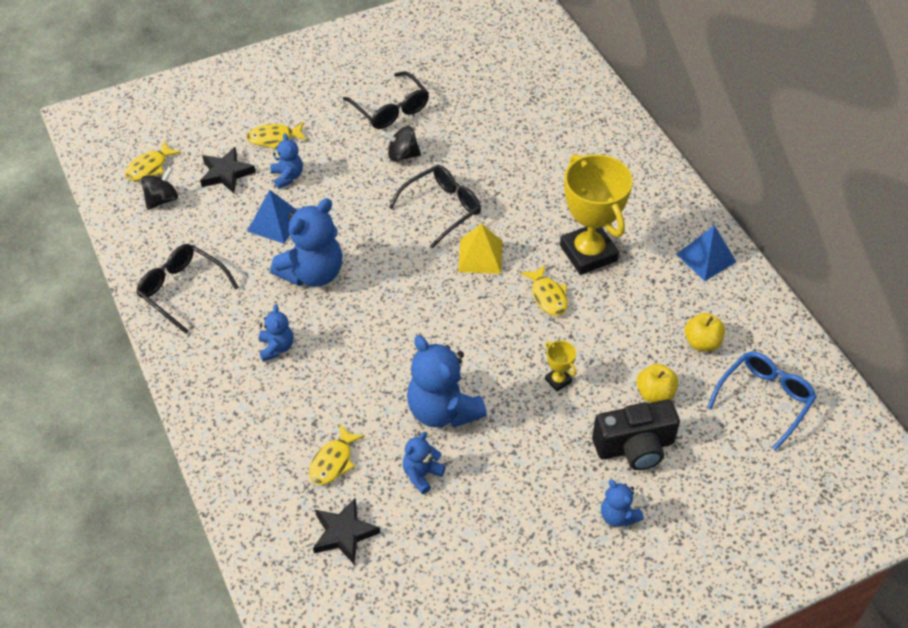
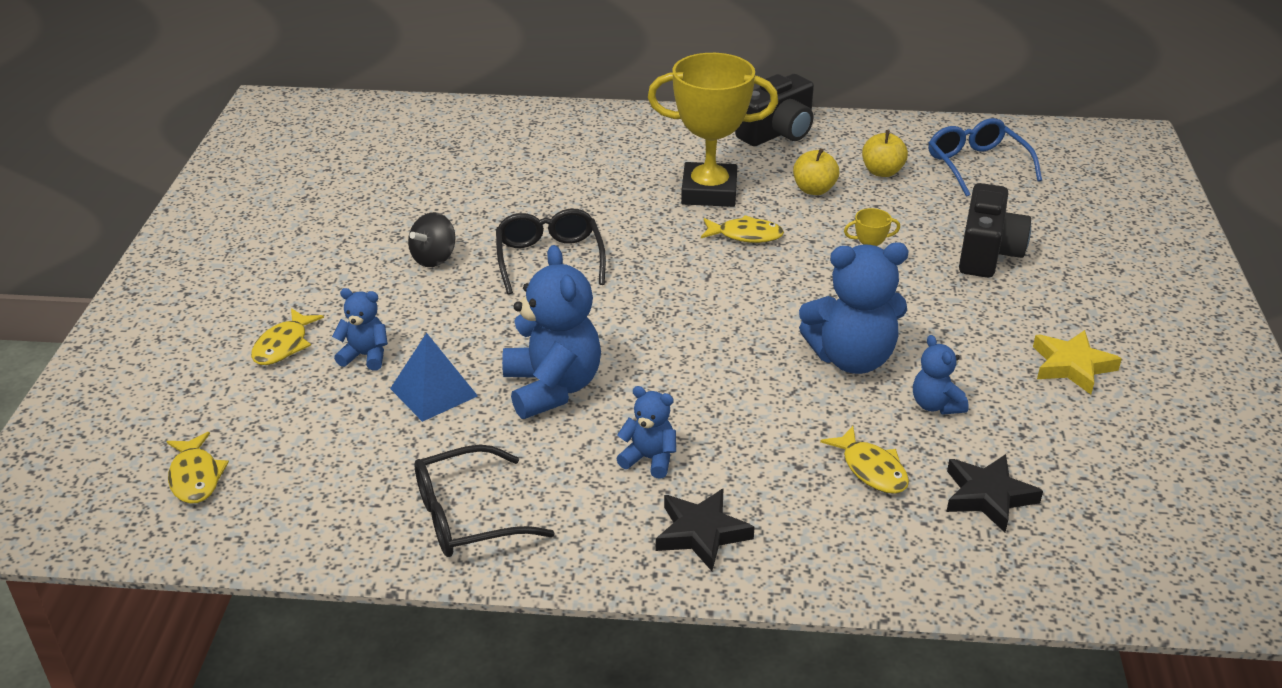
camera: 60 degrees left, 15 degrees down
(162, 199) = (274, 484): black spinning top -> none
(226, 173) = (296, 407): black star -> black star (701, 533)
(391, 109) = (350, 242): black glasses -> none
(480, 256) = (647, 258): yellow pyramid -> none
(521, 543) = (1072, 366): none -> yellow star
(618, 516) = (1069, 293): blue teddy bear -> none
(655, 393) = (927, 219): yellow apple -> yellow apple (814, 190)
(706, 258) = (777, 133): blue pyramid -> black camera

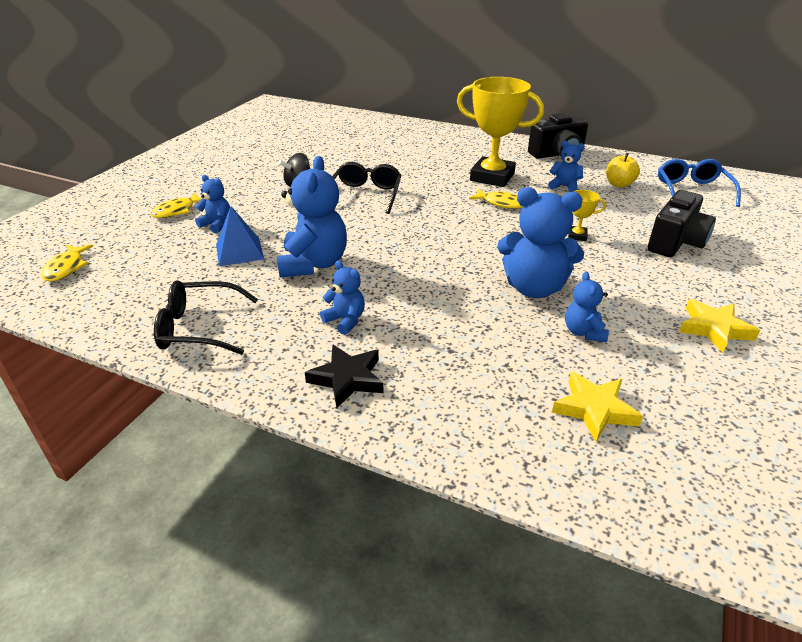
camera: 20 degrees right, 0 degrees up
(814, 190) = (564, 186): yellow apple -> blue teddy bear
(871, 469) = (506, 365): yellow fish -> none
(988, 496) = (594, 409): black star -> yellow star

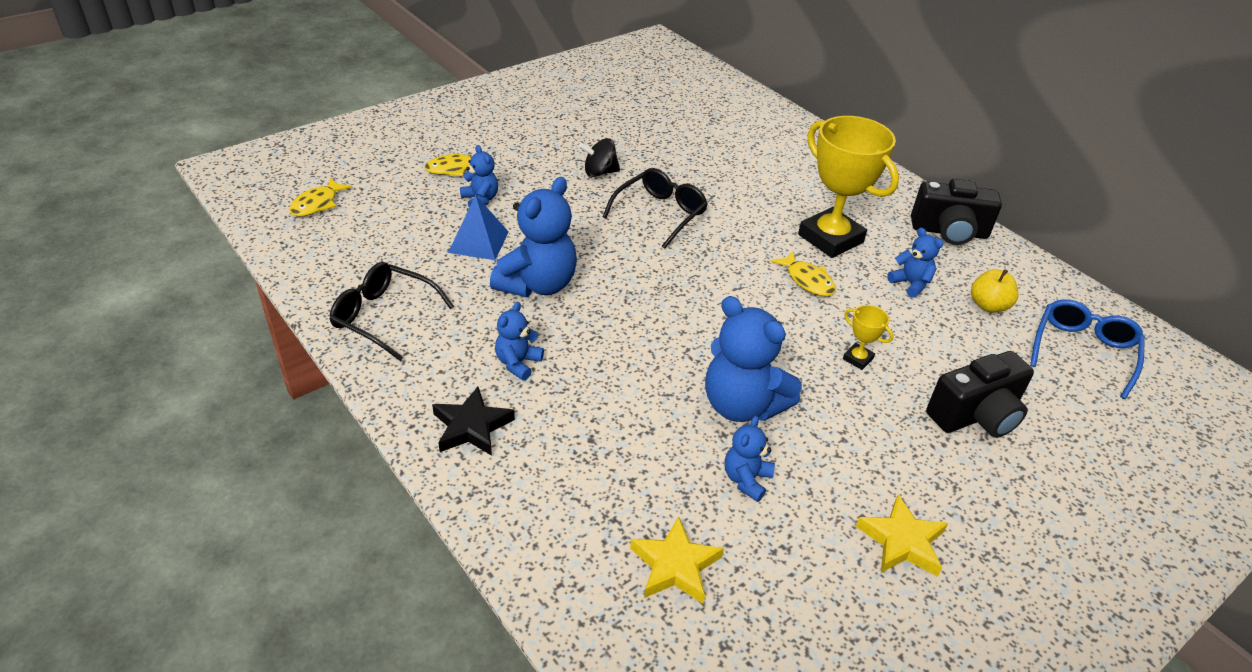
camera: 25 degrees right, 5 degrees up
(345, 320) = (518, 363): blue teddy bear -> blue teddy bear turned 135 degrees counterclockwise

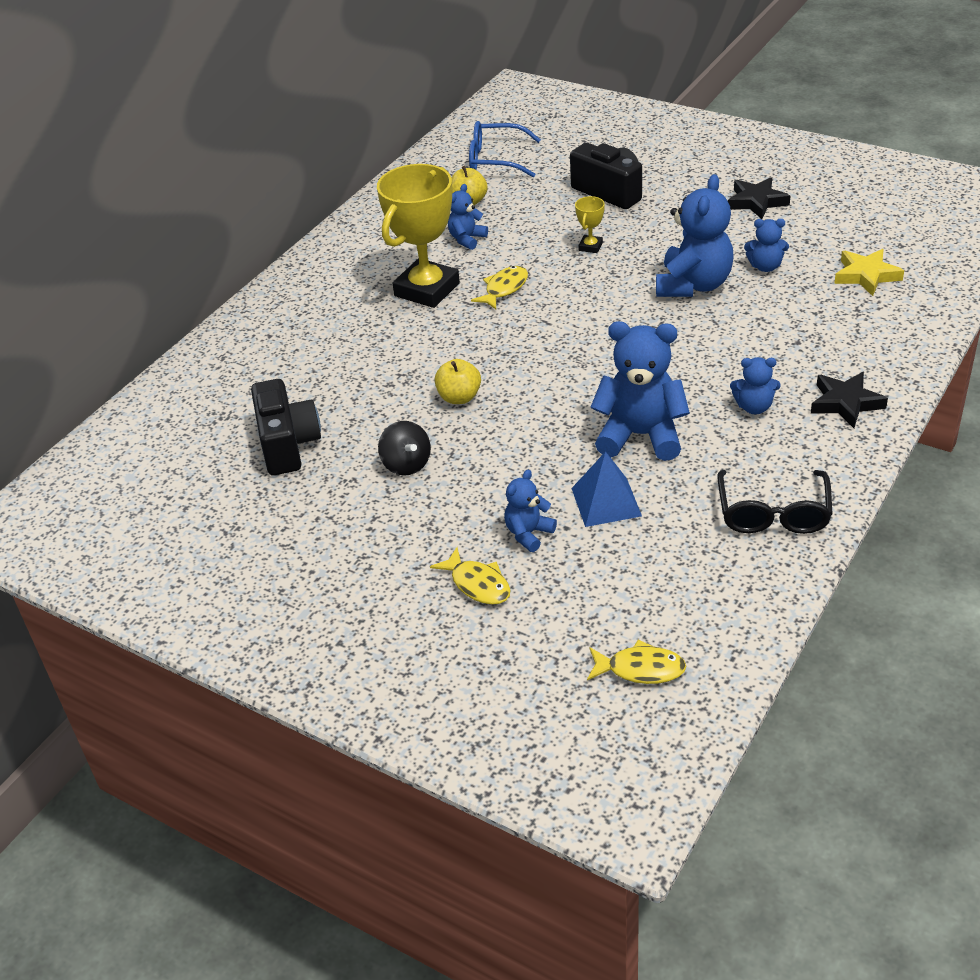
camera: 105 degrees left, 0 degrees up
(660, 214) = (459, 397): black glasses -> yellow apple
(902, 541) = (756, 202): yellow star -> black star
(949, 232) = (368, 232): black camera -> black camera (288, 444)

